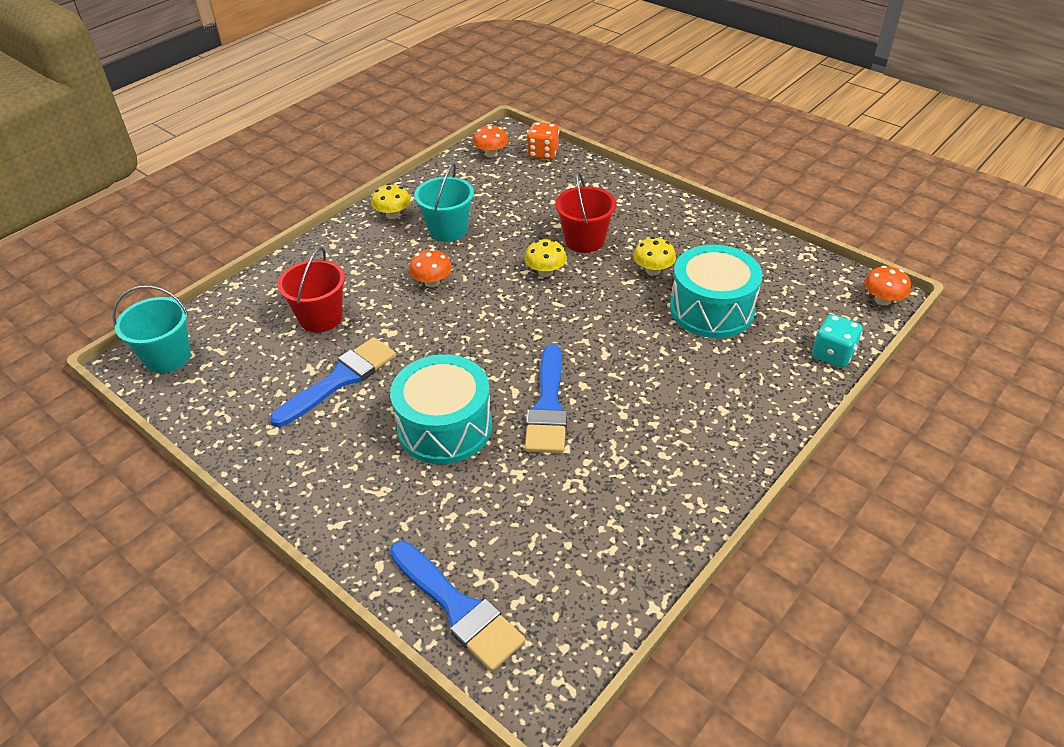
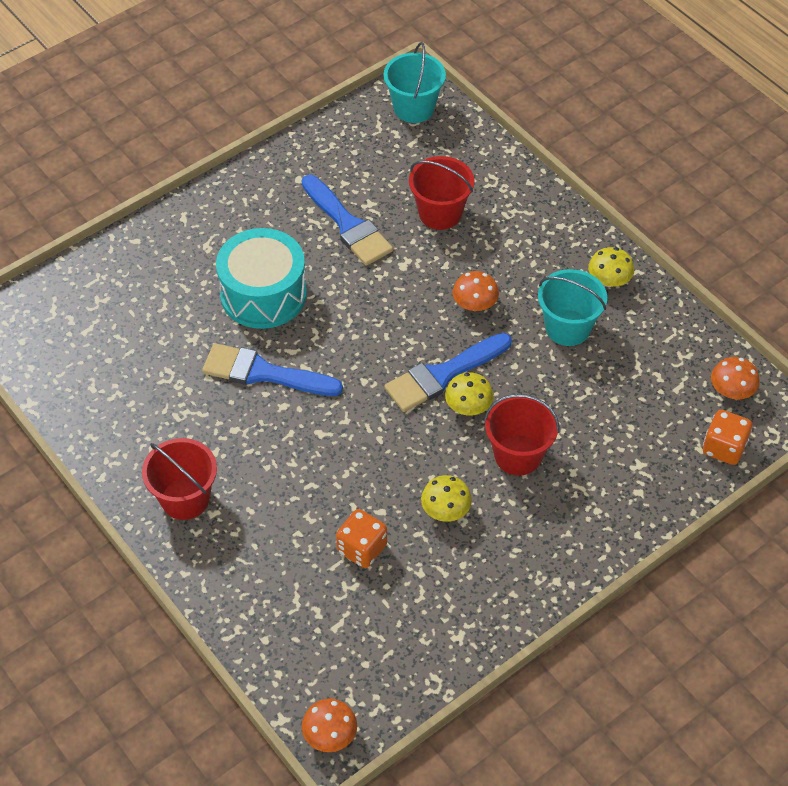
camera: 100 degrees right, 10 degrees up
(458, 608) = (79, 283): blue brush -> blue brush (443, 375)
(711, 309) = (362, 548): turquoise drum -> orange dice
(717, 433) = (185, 498): none -> red bucket
(832, 354) = (257, 642): turquoise dice -> none

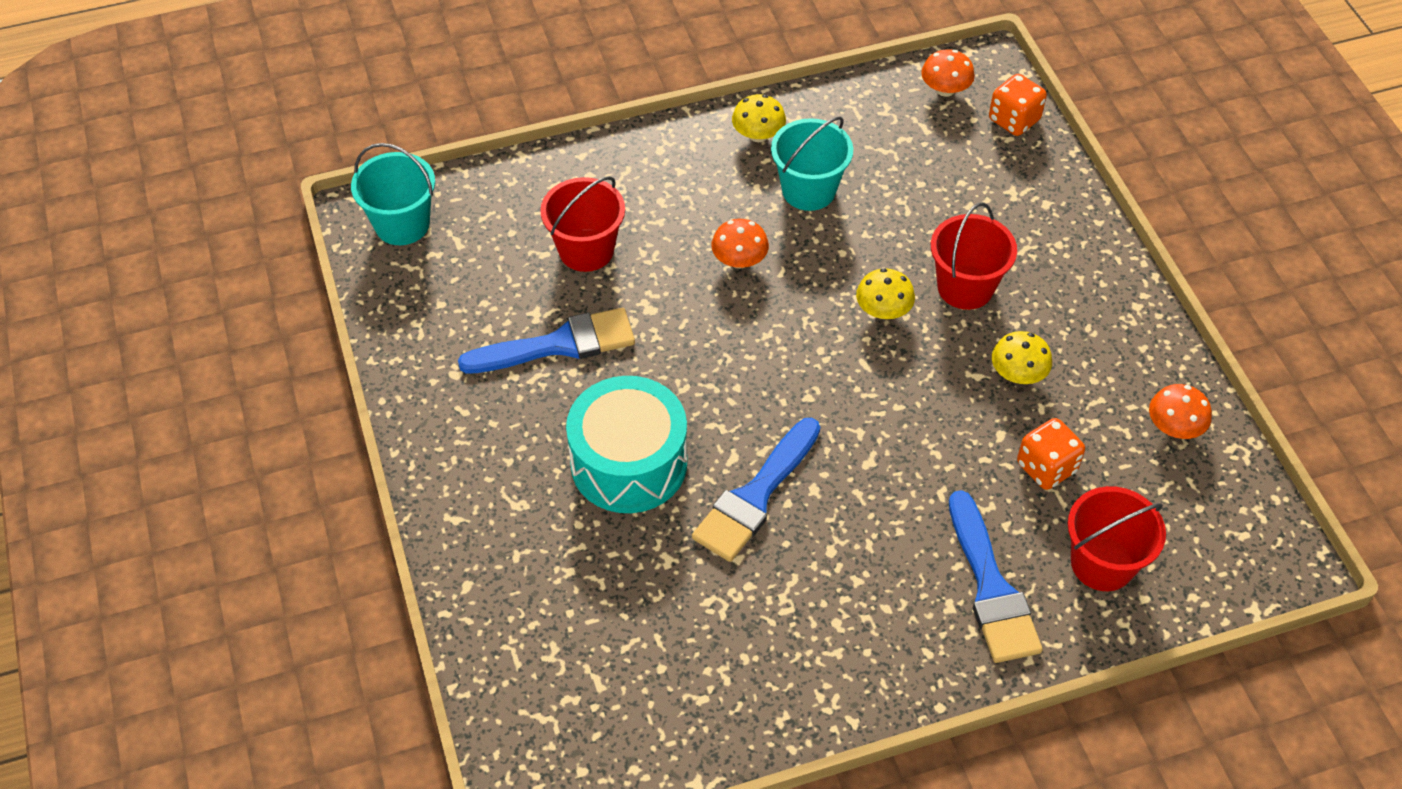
camera: 70 degrees left, 0 degrees up
(185, 498) = (918, 632): red bucket -> red bucket (1102, 563)
(330, 735) = (1283, 567): orange mushroom -> orange mushroom (1174, 427)
(443, 375) = (829, 320): blue brush -> blue brush (991, 587)

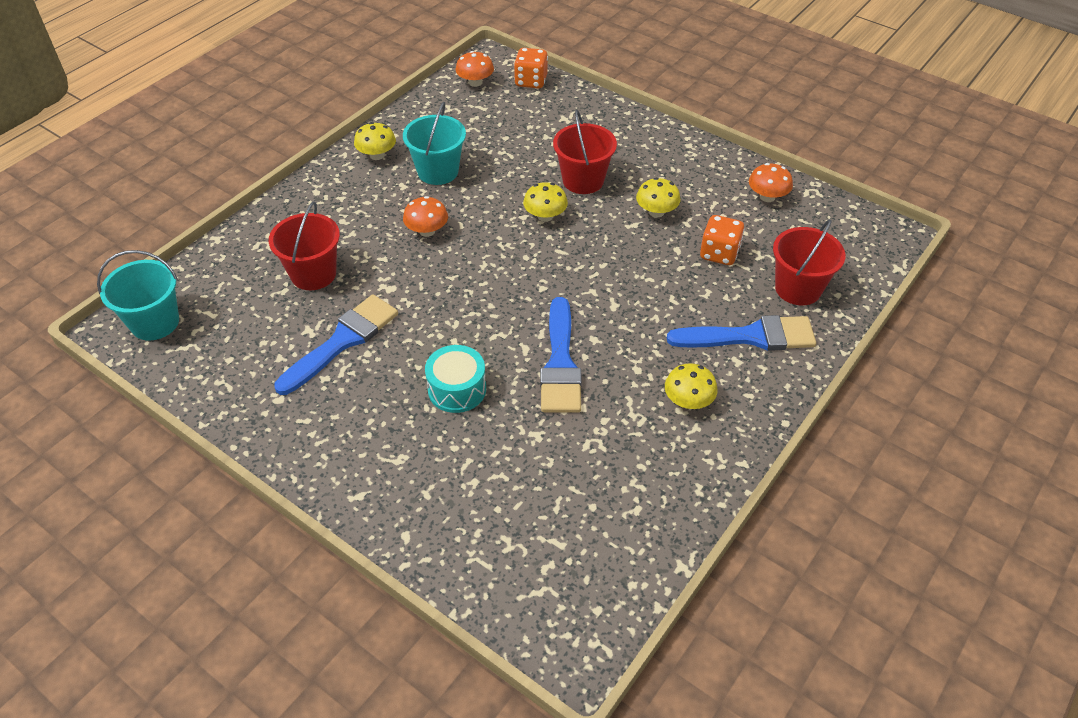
camera: 35 degrees left, 5 degrees down
(629, 463) = (457, 389): turquoise drum -> turquoise drum, size x0.60
(855, 619) = (688, 401): none -> yellow mushroom
(991, 587) = (750, 336): blue brush -> blue brush turned 45 degrees counterclockwise

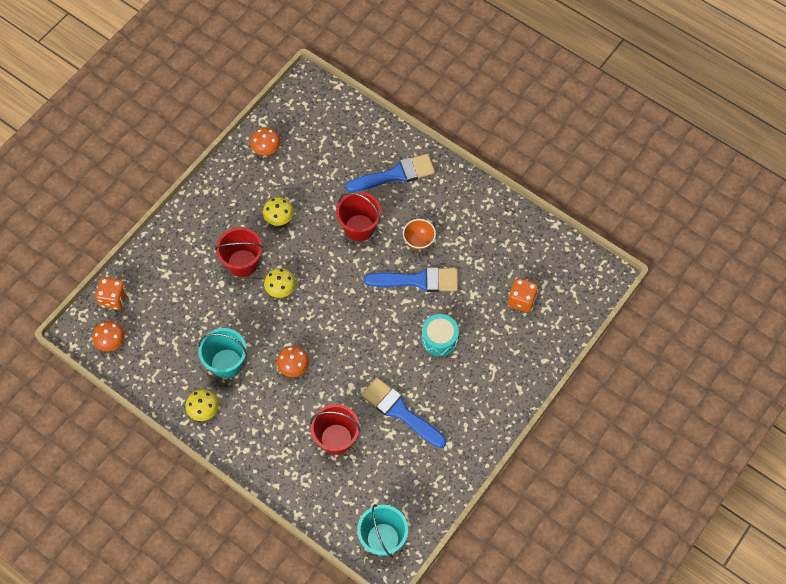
camera: 90 degrees left, 15 degrees up
(632, 365) = (419, 241): none -> orange bowl
(688, 401) = (446, 213): yellow mushroom -> none
(719, 253) = (322, 183): orange dice -> orange dice (521, 300)
(750, 336) = (395, 174): blue brush -> blue brush turned 75 degrees clockwise
(798, 288) = (355, 143): red bucket -> red bucket (359, 228)

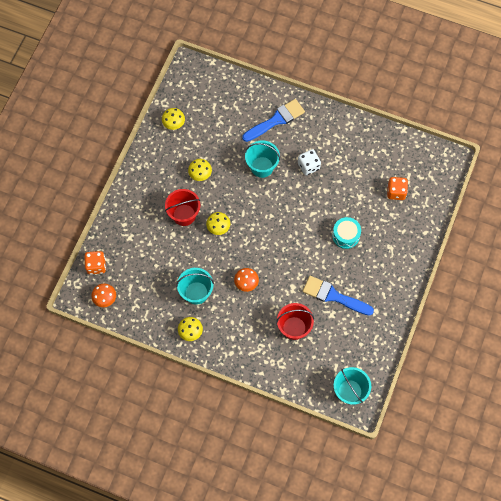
camera: 15 degrees left, 5 degrees up
(266, 148) = (174, 123): orange mushroom -> yellow mushroom
(359, 228) = (262, 167): red bucket -> turquoise bucket
(418, 280) = (317, 196): blue brush -> none
(419, 241) = (308, 166): orange bowl -> white dice

